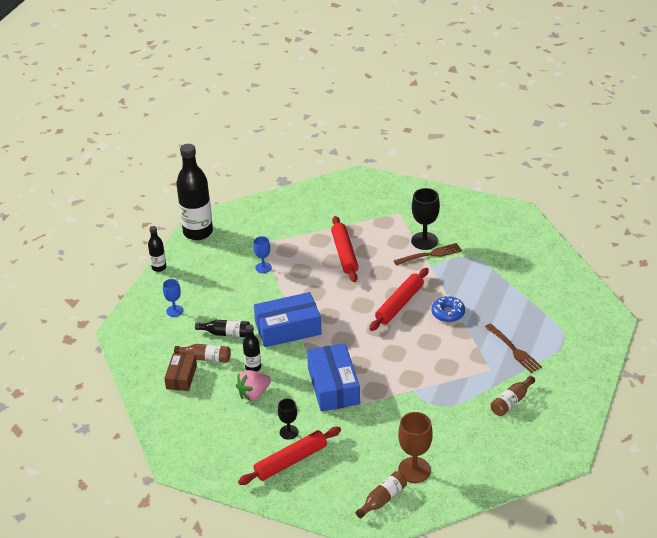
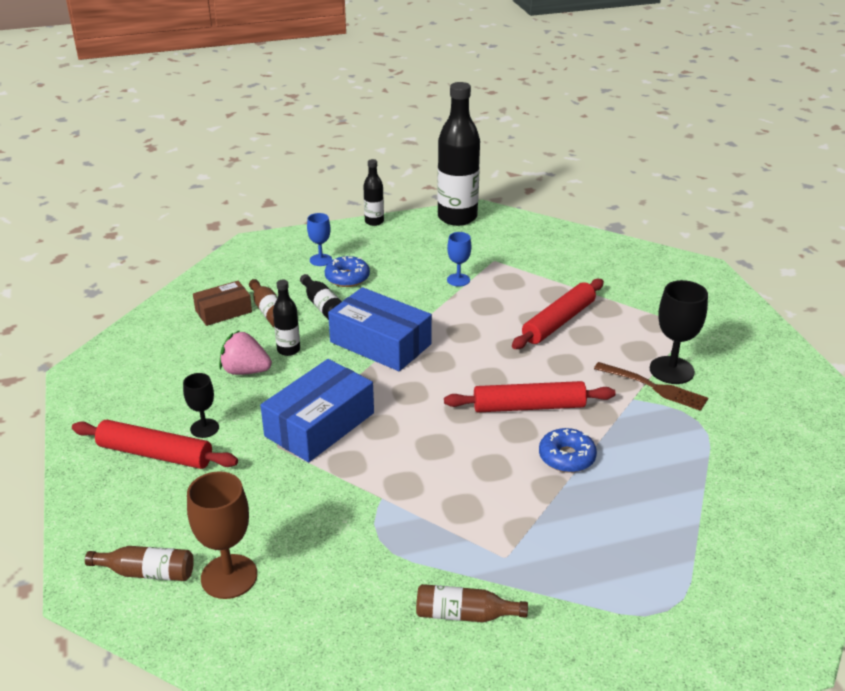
camera: 50 degrees right, 5 degrees down
(208, 309) = (347, 278): none -> blue donut
(513, 349) = (575, 560): brown fork -> none

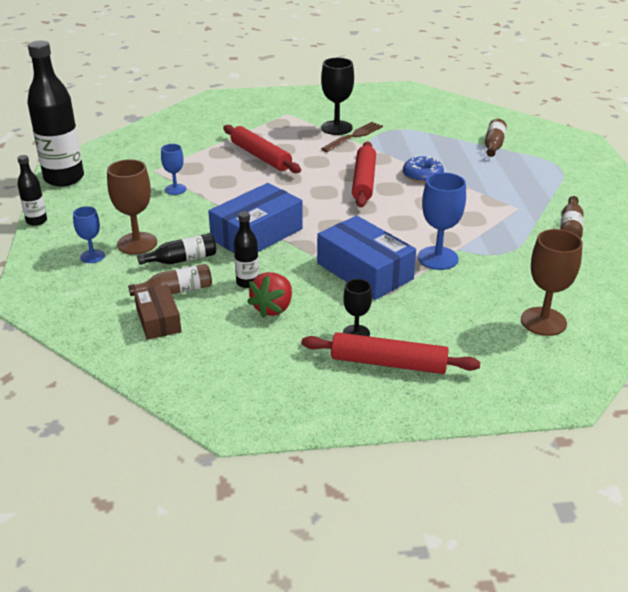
camera: 80 degrees left, 0 degrees up
(147, 572) = (541, 364): brown bottle -> brown bottle (493, 145)
(155, 454) = (388, 363): red rolling pin -> red rolling pin turned 75 degrees clockwise
(245, 371) = (273, 308): pink strawberry -> red strawberry
(347, 278) = (137, 243): blue donut -> brown goblet
(356, 480) = (438, 258): none -> blue goblet

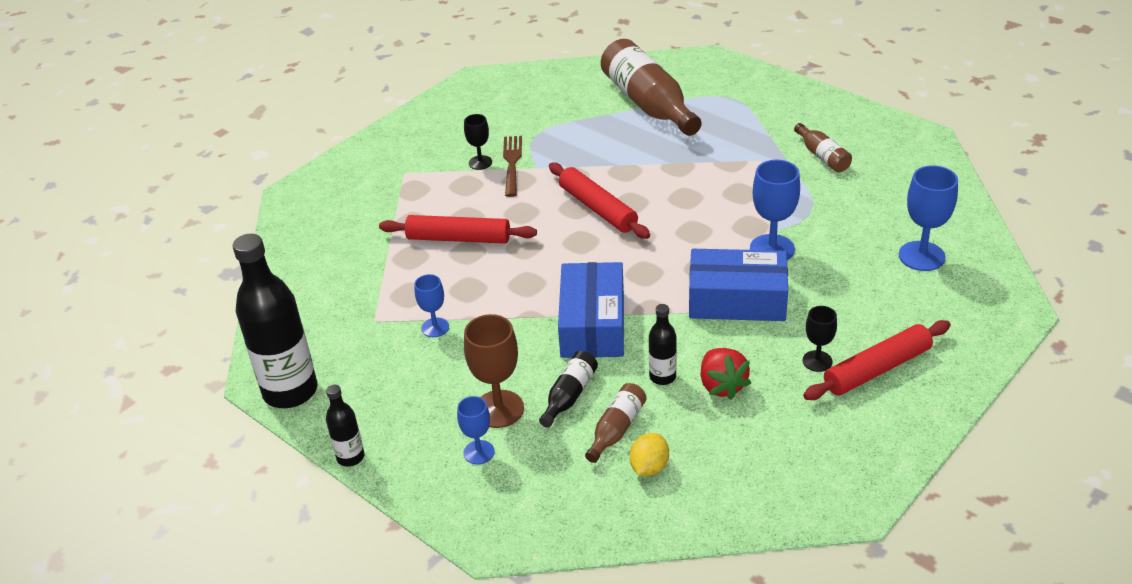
camera: 40 degrees left, 5 degrees up
(158, 320) = (649, 467): brown box -> yellow lemon
(336, 128) = (480, 162): black goblet -> black goblet, size x0.60
(422, 175) = (638, 172): blue donut -> none
(493, 145) = (649, 104): brown bottle -> brown bottle, size x2.09
(543, 321) = (921, 256): brown goblet -> blue goblet

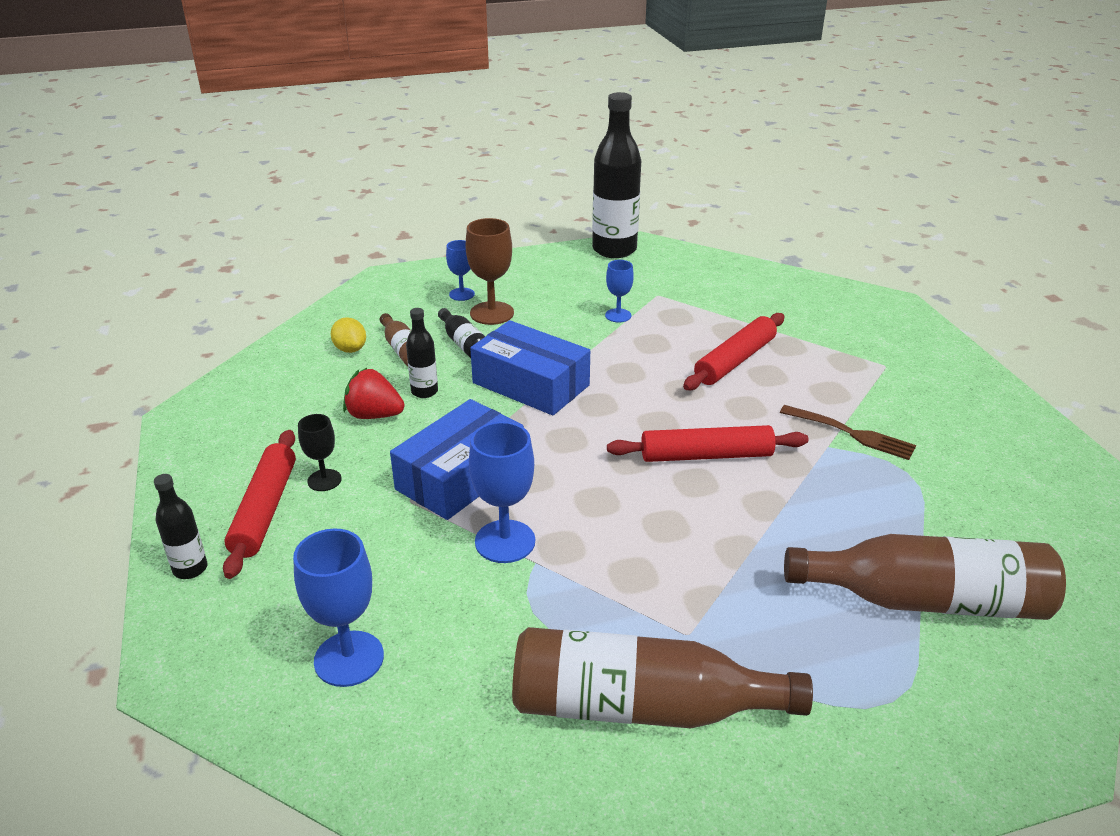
camera: 120 degrees right, 5 degrees down
(350, 457) = (521, 254): black bottle -> black bottle (190, 569)
(480, 162) = (870, 414): black goblet -> none
(822, 156) = (641, 707): brown bottle -> brown bottle, size x2.09

